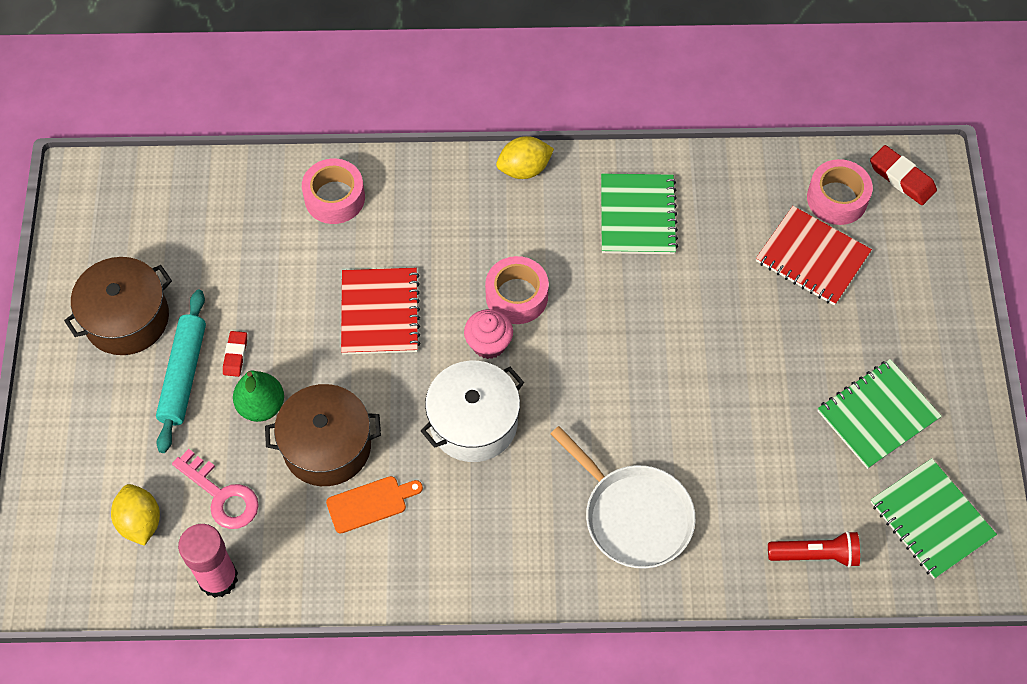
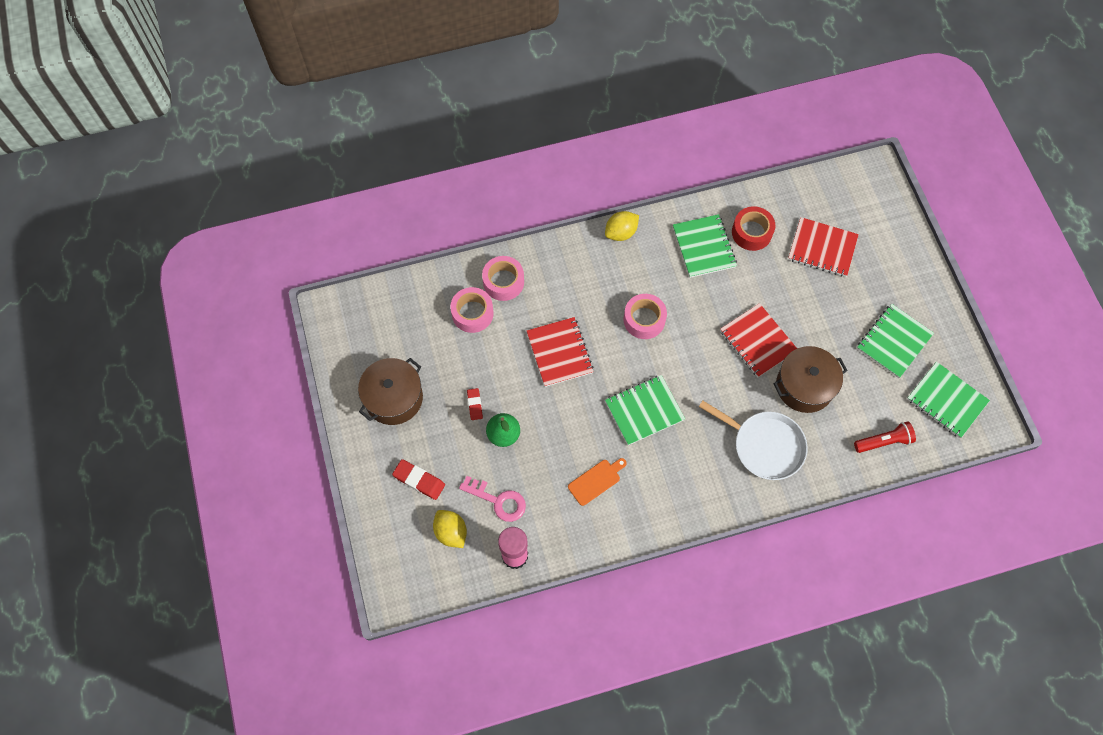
camera: 15 degrees left, 5 degrees up
(184, 375) = (445, 427): turquoise rolling pin -> none
(327, 446) = (555, 450): brown pot -> brown pot (804, 386)
(473, 422) = (644, 411): white pot -> green notebook
(489, 344) = (636, 356): pink cupcake -> none
(673, 365) = (757, 341): none -> red notebook
(714, 212) = (751, 232): none -> red tape
(837, 198) = (825, 205): pink tape -> pink tape (472, 313)
(902, 178) = (861, 182): red eraser -> red eraser (419, 480)

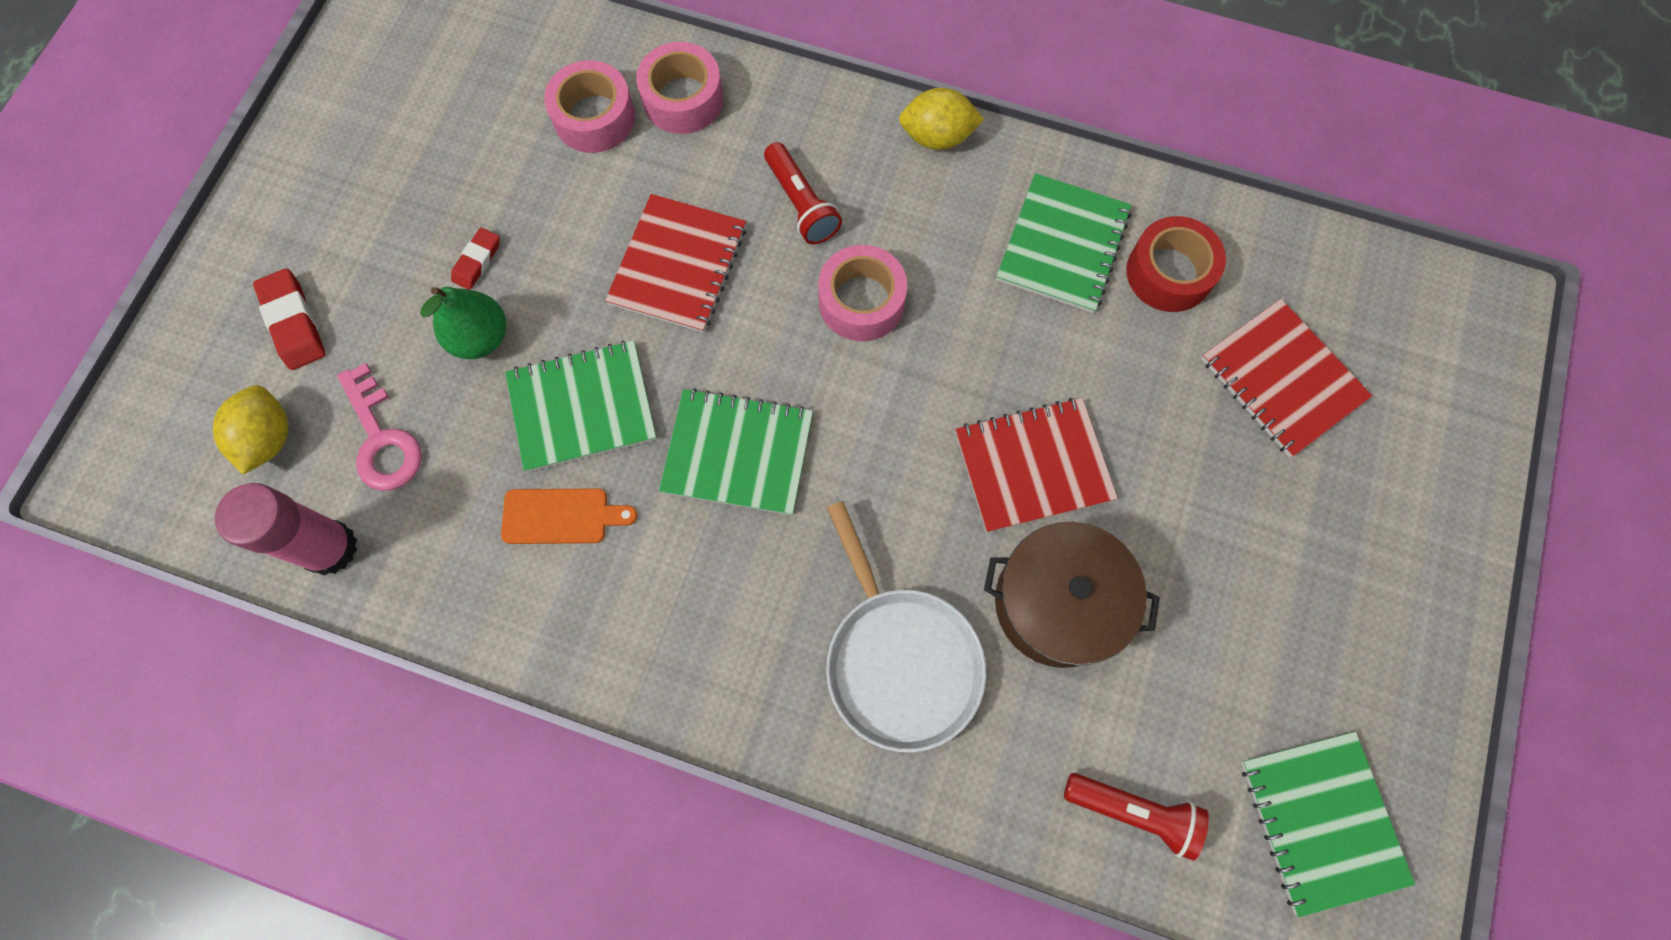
camera: 35 degrees right, 5 degrees up
(394, 398) = (368, 170): brown pot -> none
(588, 295) = (801, 204): none -> red flashlight
(757, 341) = (1033, 466): red notebook -> red notebook turned 75 degrees clockwise
(894, 341) = (1296, 636): green notebook -> green notebook (582, 407)

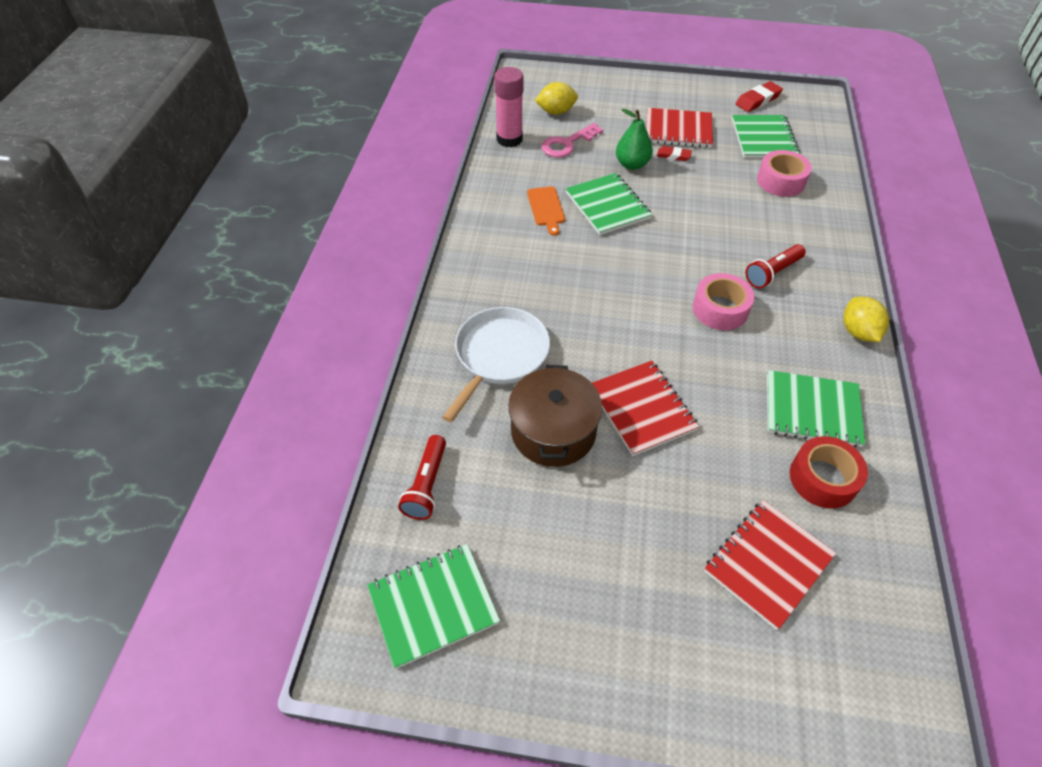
camera: 80 degrees right, 20 degrees down
(294, 322) = (615, 107): red eraser -> red eraser (758, 100)
(678, 265) = (706, 227): red notebook -> red notebook (678, 130)
(683, 99) = (814, 213): pink tape -> none
(738, 453) = (602, 268): green notebook -> green notebook (763, 139)
(900, 661) = (499, 355): white pan -> white pan turned 150 degrees clockwise

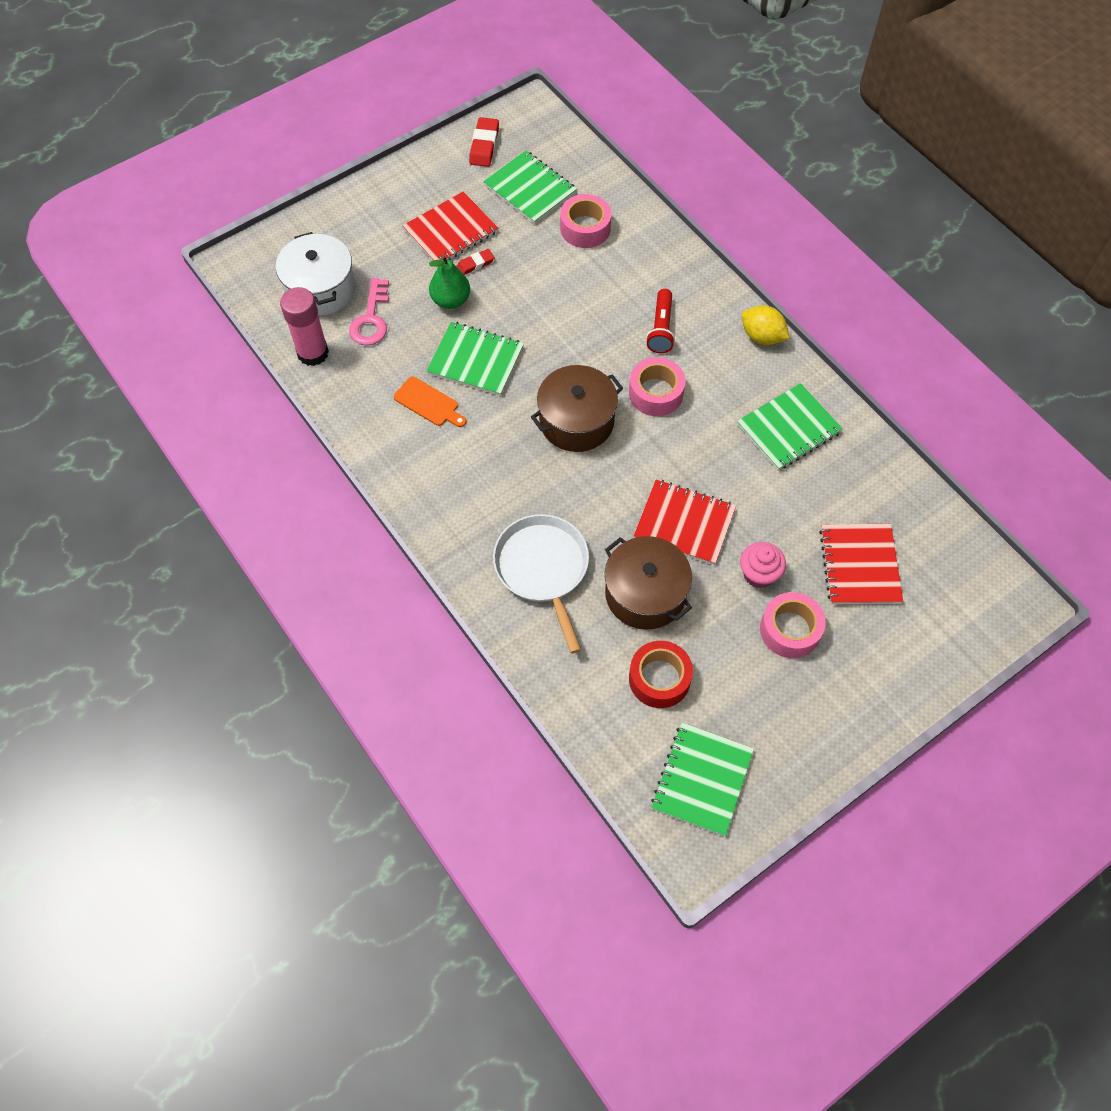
camera: 45 degrees left, 10 degrees up
(426, 485) = (606, 710): red flashlight -> none
(556, 112) = (320, 288): yellow lemon -> white pot
(636, 285) = (576, 421): none -> brown pot
(643, 559) = (790, 630): none -> pink tape
(664, 493) = (759, 574): none -> pink cupcake
(823, 478) = (838, 476): red tape -> red tape (659, 679)

